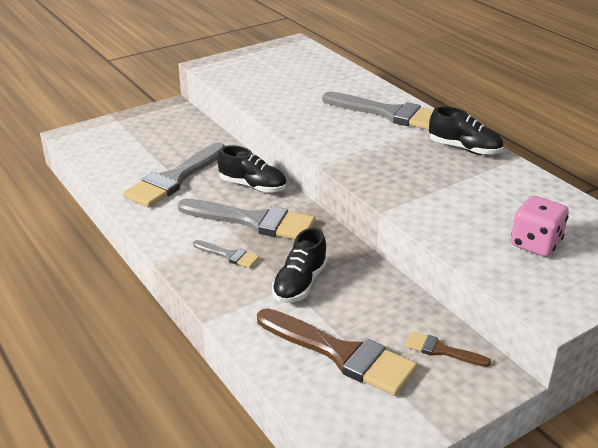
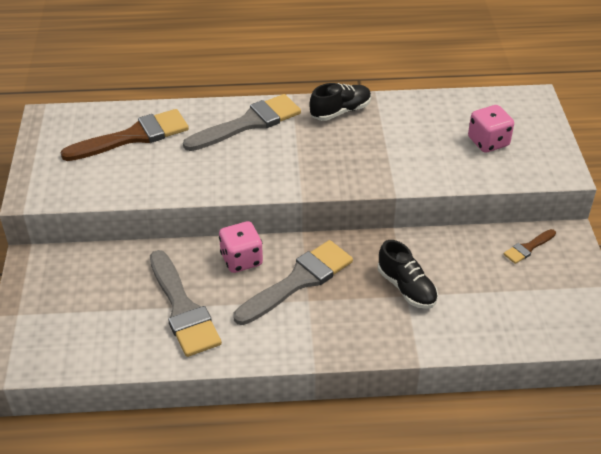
camera: 60 degrees left, 10 degrees up
(228, 255) = (337, 316): grey brush -> none
(252, 186) = (241, 259): black shoe -> pink dice
(341, 354) = (503, 300): brown brush -> brown brush (133, 137)

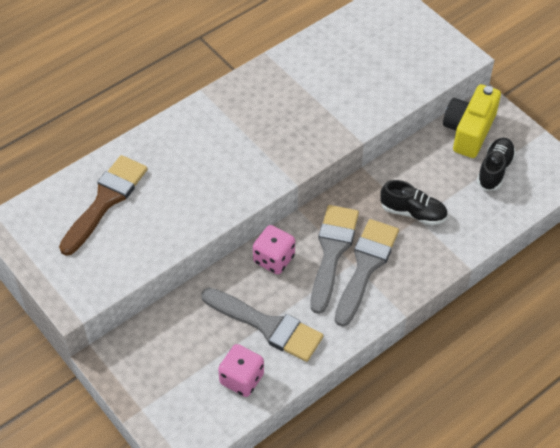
camera: 35 degrees left, 10 degrees up
(248, 123) = (191, 137): grey brush -> grey brush (365, 267)
(340, 111) = (255, 86): black shoe -> black shoe (494, 170)
(488, 142) = (389, 57): pink dice -> pink dice (242, 379)
(528, 248) = (468, 131): brown brush -> yellow camera

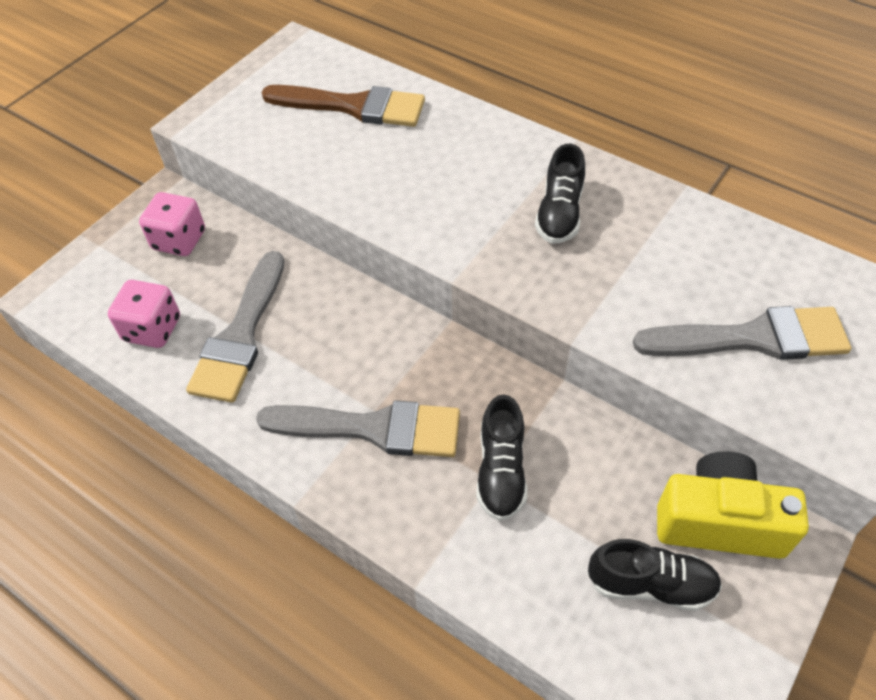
camera: 75 degrees right, 0 degrees up
(262, 118) = (559, 213): none -> black shoe
(274, 259) = (353, 314): pink dice -> pink dice (179, 240)
(332, 252) = (386, 379): grey brush -> grey brush (752, 338)

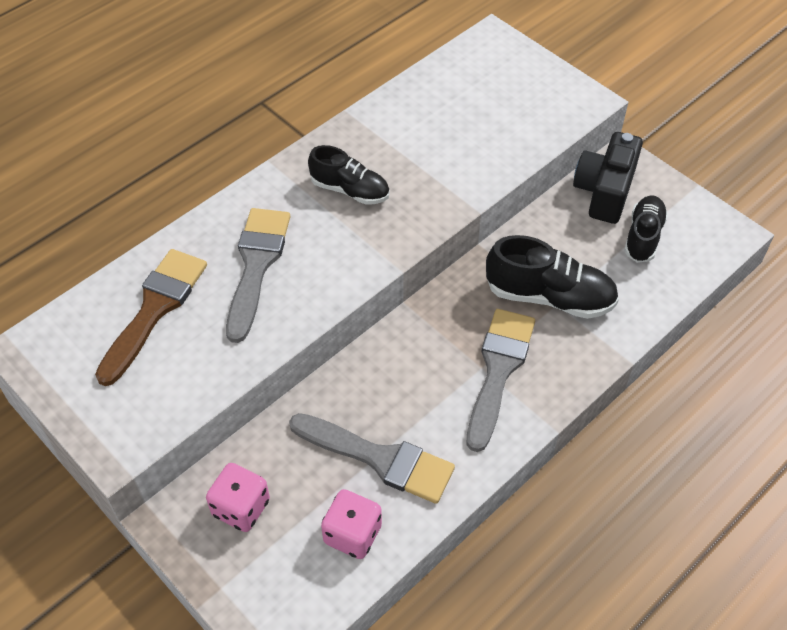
camera: 80 degrees left, 0 degrees up
(501, 471) = (549, 297): black shoe -> black shoe, size x1.51
(719, 521) = (604, 191): yellow camera -> black camera
(752, 338) = (498, 118): grey brush -> grey brush (256, 265)

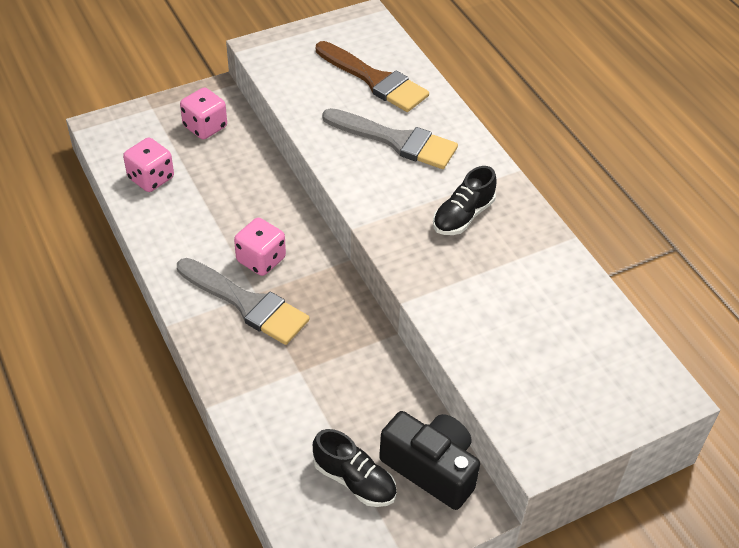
camera: 105 degrees right, 5 degrees down
(379, 458) = (203, 207): grey brush -> none
(435, 377) = (261, 260): none -> pink dice
(549, 297) = (310, 368): black shoe -> none

